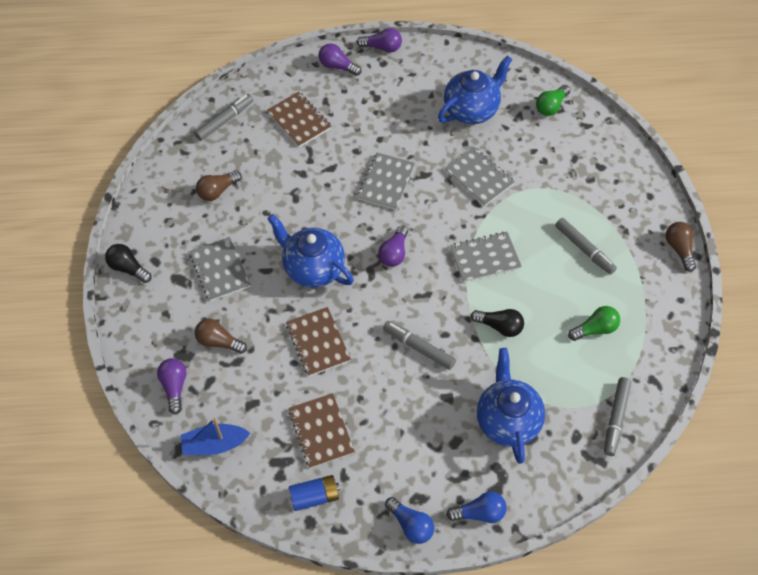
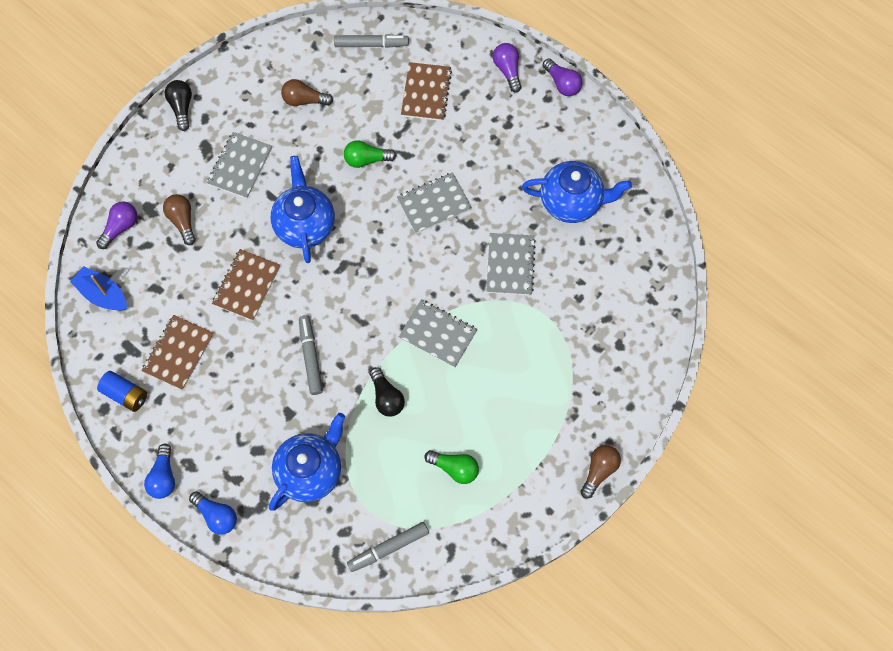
camera: 45 degrees right, 10 degrees up
(394, 253) = (375, 267): purple light bulb -> none
(551, 106) = (641, 257): green light bulb -> green light bulb (366, 159)
(584, 249) = (523, 399): grey marker -> none

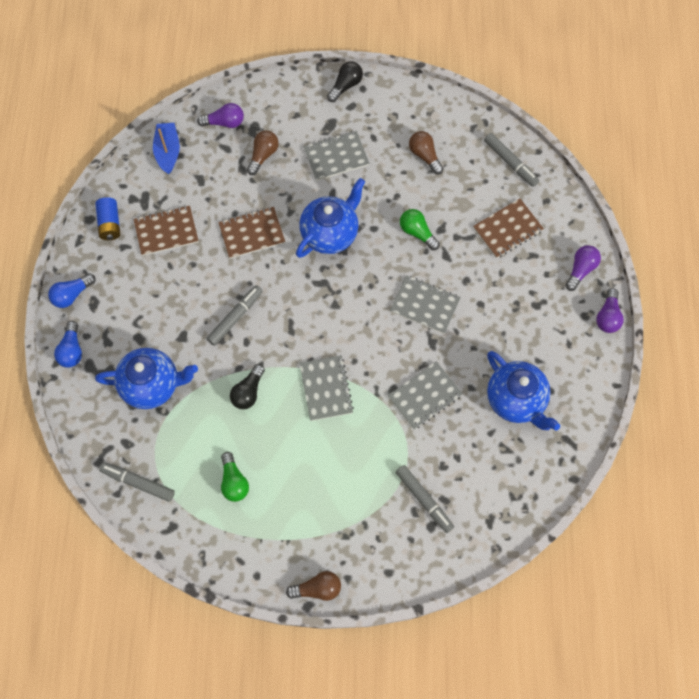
camera: 50 degrees right, 0 degrees up
(594, 333) = (424, 500): none -> grey marker

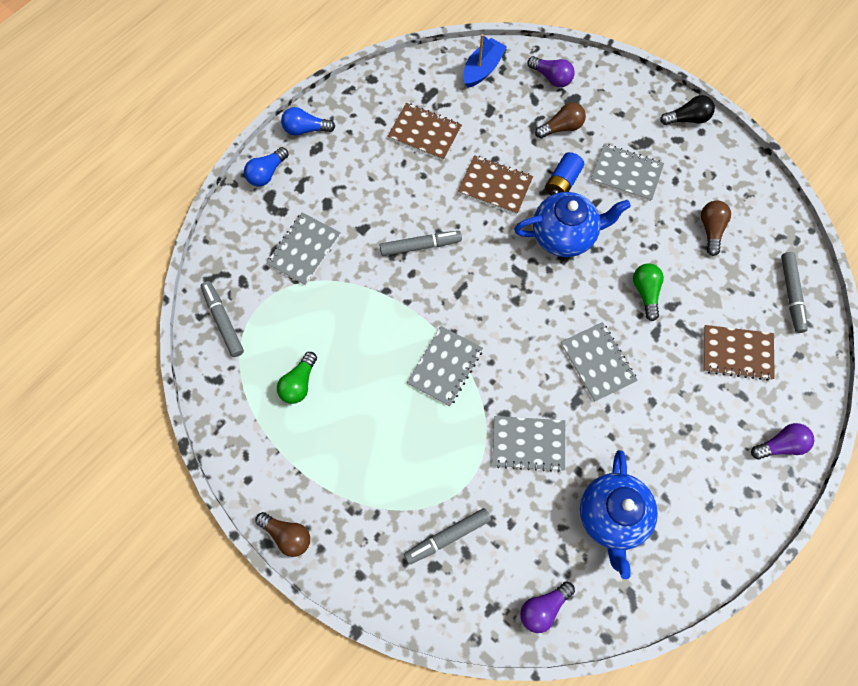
camera: 40 degrees right, 0 degrees up
(110, 224) = (385, 94): blue battery -> blue battery (562, 182)
(152, 385) = (304, 250): blue teapot -> grey notebook
(248, 392) = (376, 317): black light bulb -> none
(424, 500) = (447, 537): grey marker -> grey marker turned 60 degrees clockwise
(607, 316) = (772, 511): purple light bulb -> purple light bulb (543, 608)

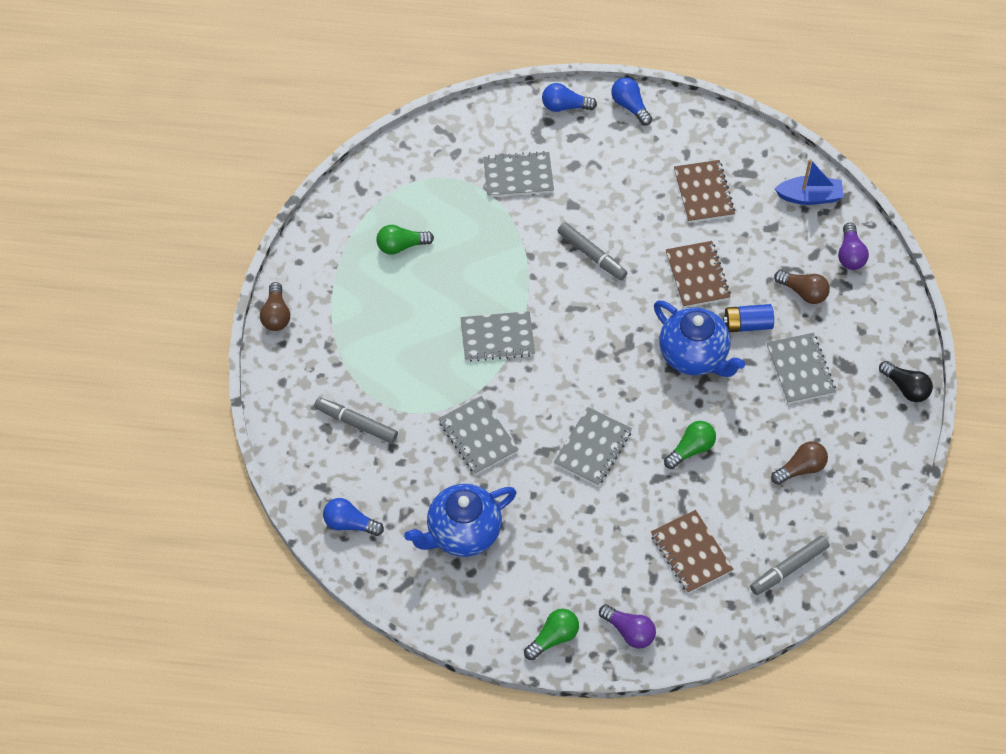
camera: 55 degrees right, 10 degrees down
(223, 321) = (411, 162): grey marker -> none
(543, 608) = (350, 523): purple light bulb -> blue light bulb
(753, 508) = (553, 638): none -> green light bulb

